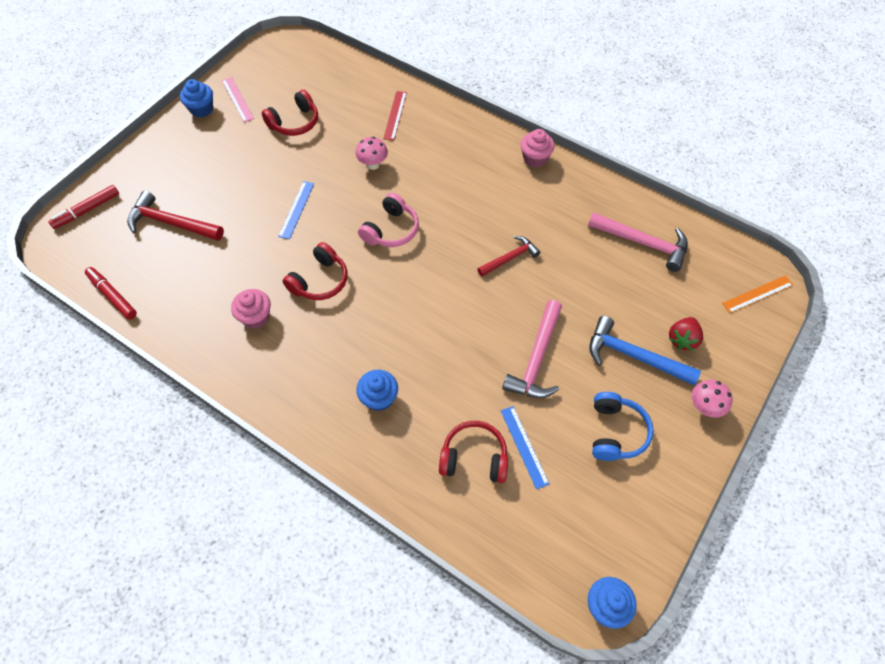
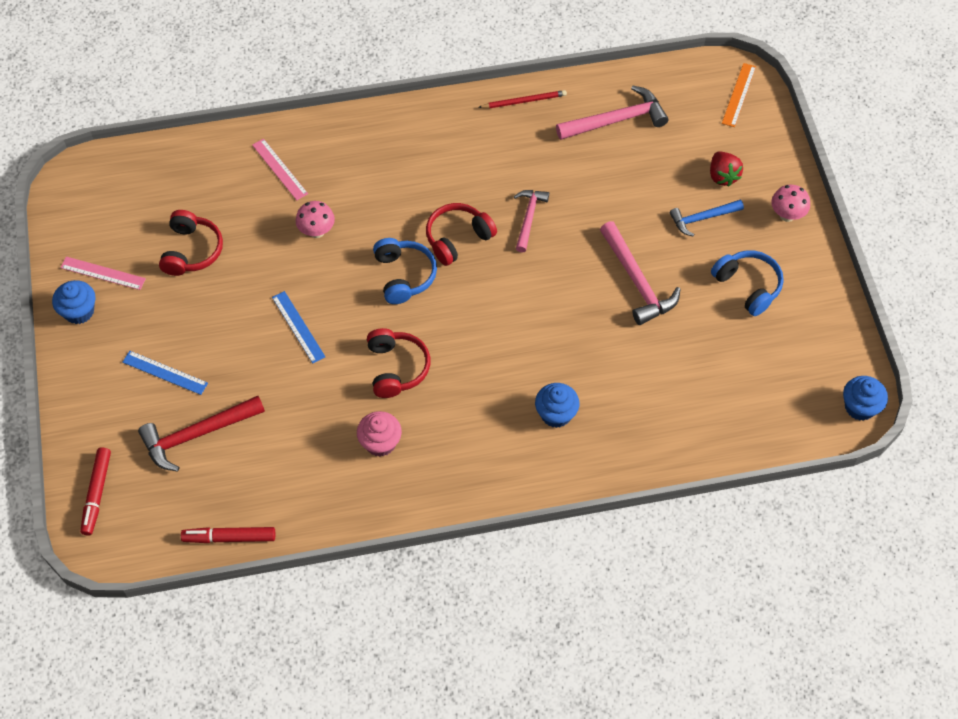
camera: 45 degrees left, 0 degrees up
(391, 230) = (404, 275): pink headphones -> blue headphones
(395, 115) = (280, 169): red ruler -> pink ruler
(474, 458) = (673, 392): red headphones -> red headphones (458, 238)
(510, 258) = (529, 218): red hammer -> pink hammer
(524, 446) = (698, 352): blue ruler -> blue ruler (165, 372)
(535, 158) = (452, 113): pink cupcake -> none
(591, 185) = (524, 101): none -> red pencil
(634, 356) = (702, 218): blue hammer -> blue hammer, size x0.64

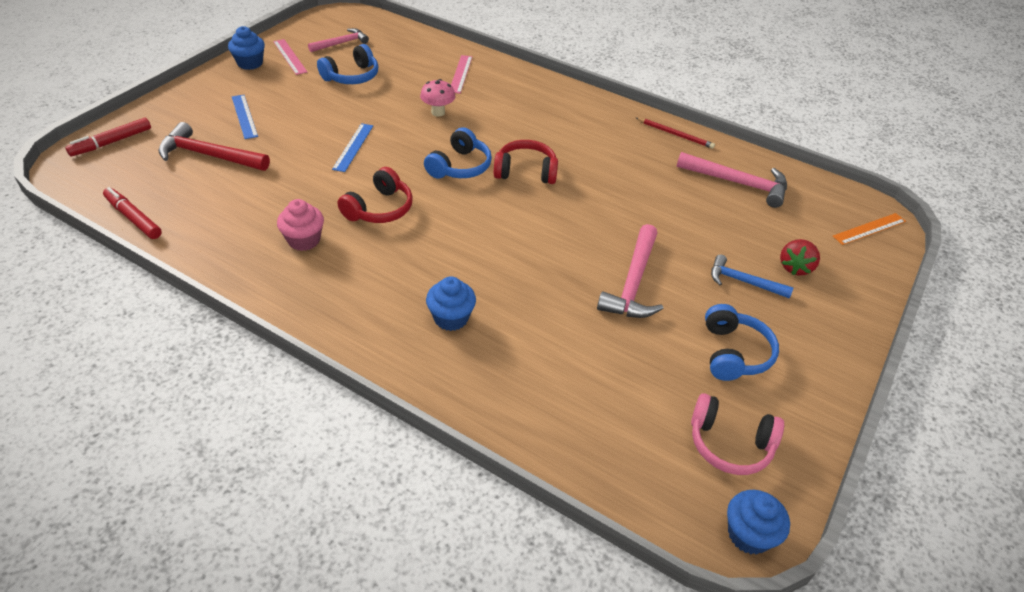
camera: 40 degrees right, 15 degrees down
(191, 251) = (352, 76): red headphones -> blue headphones
(529, 218) = (594, 193): pink hammer -> pink hammer (341, 43)
(787, 215) = (831, 330): pink mushroom -> none
(802, 357) = (729, 444): none -> pink headphones

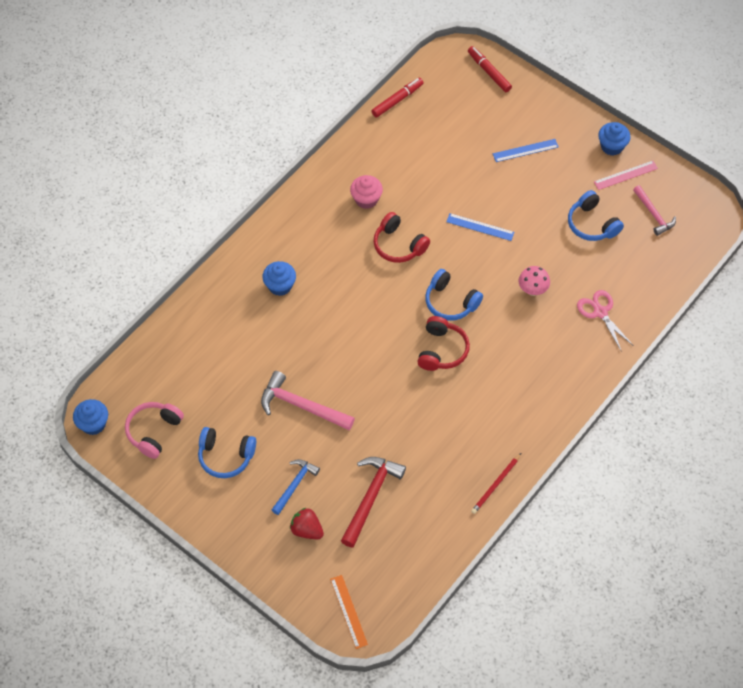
camera: 100 degrees right, 15 degrees up
(209, 155) = (471, 133): red hammer -> red hammer (371, 497)
(461, 74) = (600, 312): pink ruler -> pink scissors
(738, 183) = (418, 519): pink hammer -> none

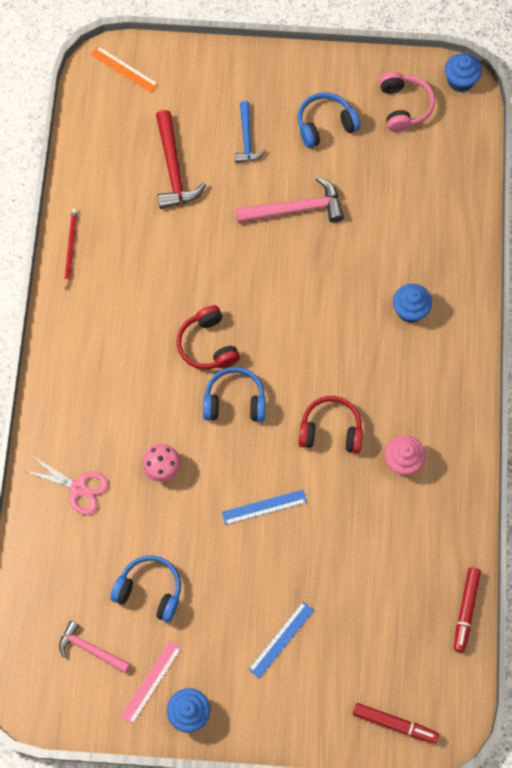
camera: 145 degrees right, 10 degrees up
(307, 530) = (207, 109): red strawberry -> none

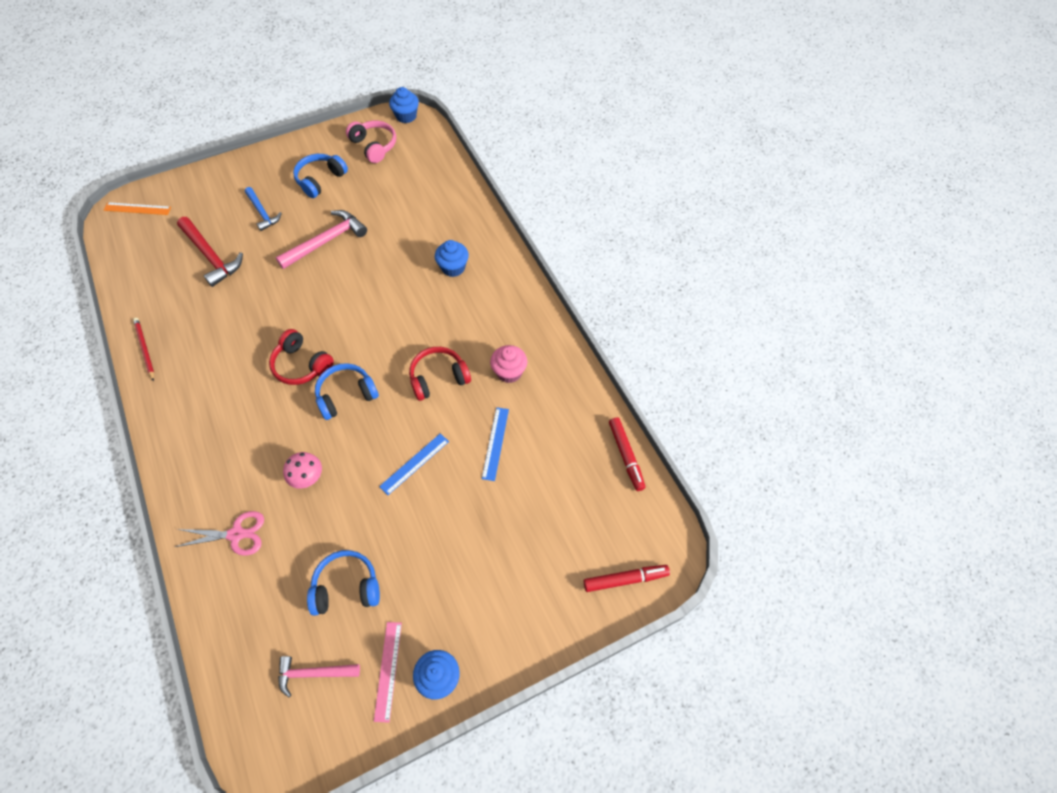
camera: 30 degrees left, 10 degrees down
(281, 639) = (488, 564): blue ruler -> blue ruler (495, 443)

